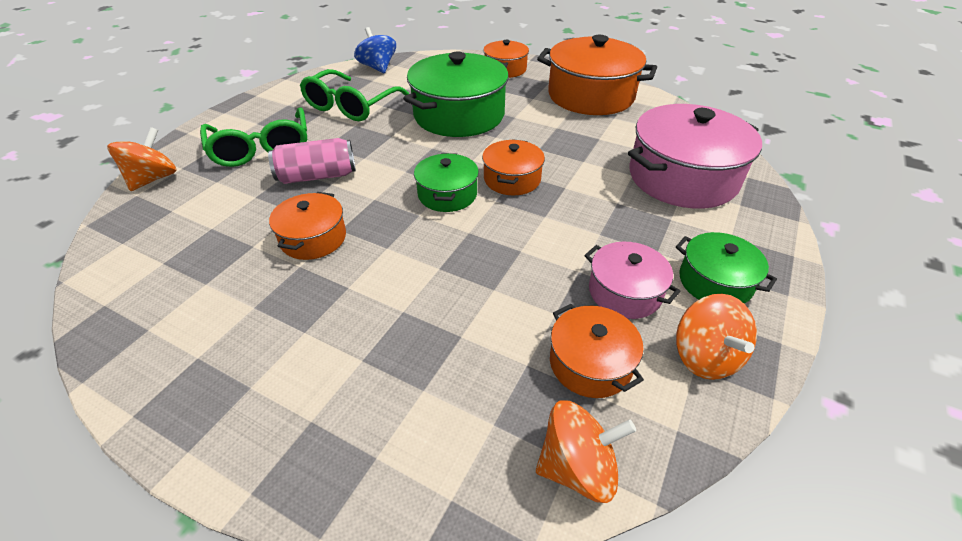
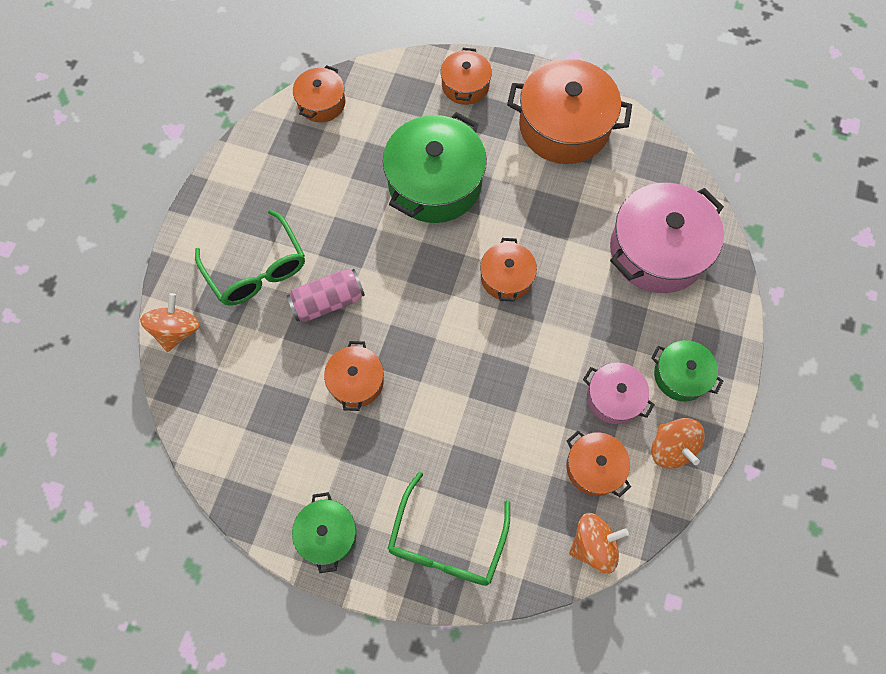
camera: 10 degrees left, 25 degrees up
(350, 106) = (318, 184): green glasses -> green glasses (446, 542)
(378, 67) = (321, 103): blue spinning top -> orange pot
(447, 194) = (453, 308): green pot -> green pot (327, 534)

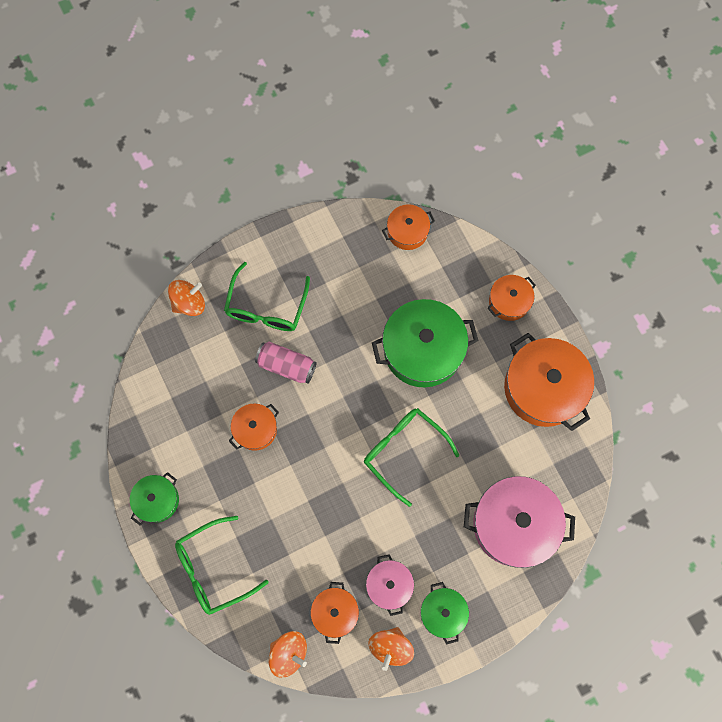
camera: 45 degrees right, 5 degrees up
(506, 277) = (403, 451): orange pot -> green glasses

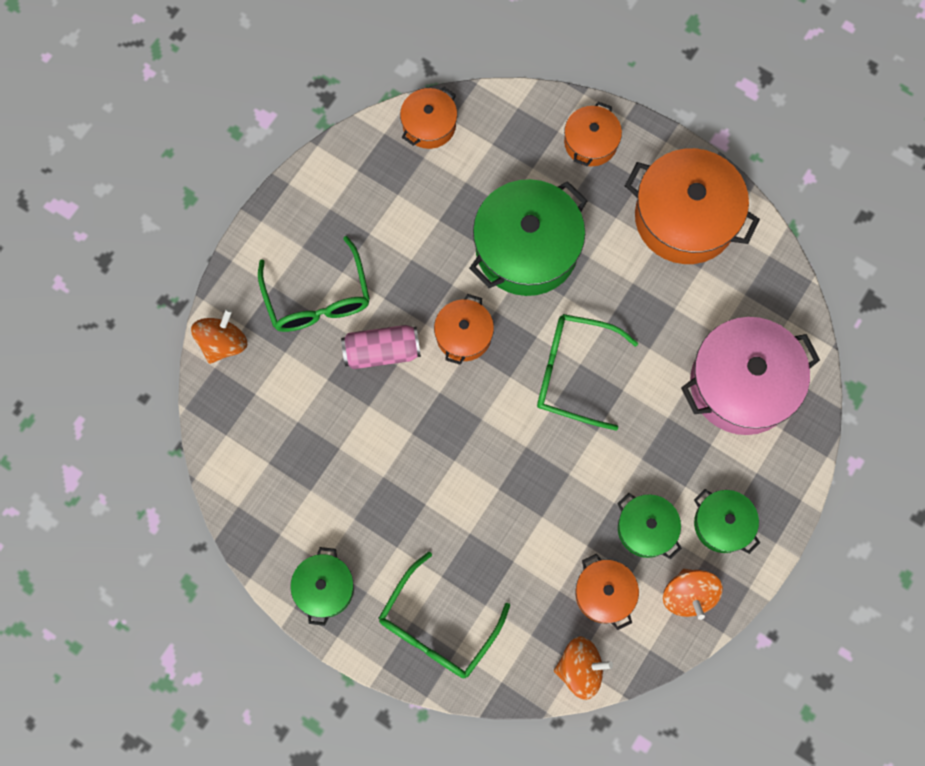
camera: 30 degrees left, 0 degrees up
(255, 429) = (390, 443): orange pot -> orange pot (463, 335)
(389, 585) = (646, 529): pink pot -> green pot

